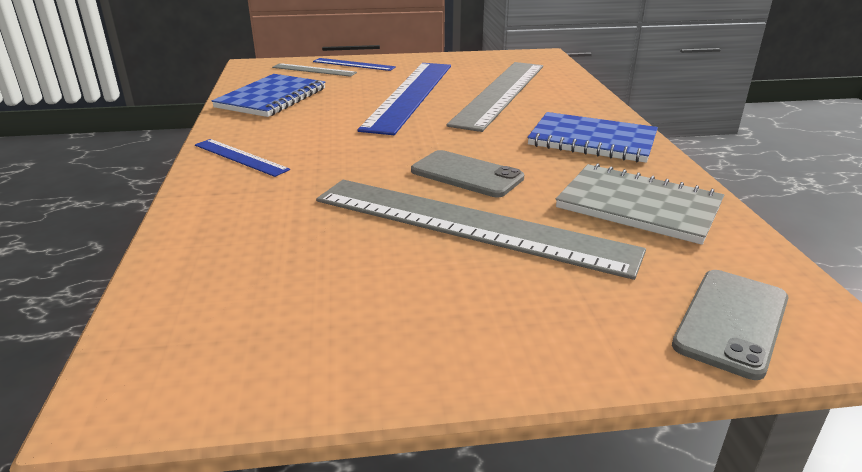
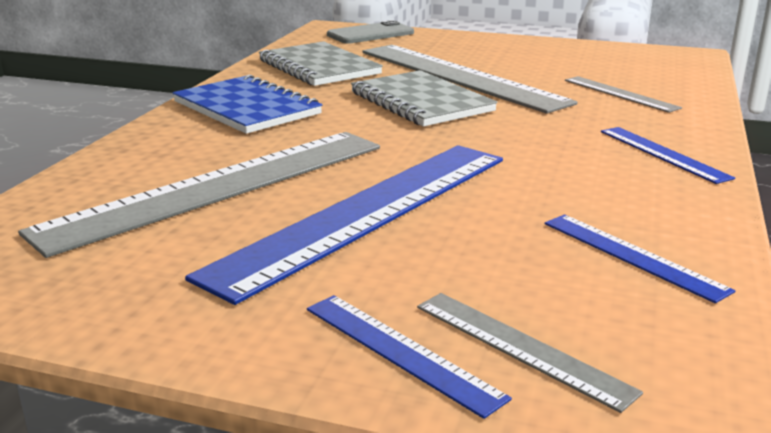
camera: 155 degrees left, 5 degrees down
(269, 230) = (620, 94): none -> grey ruler
(271, 98) = (632, 255): blue notebook -> blue ruler
(466, 174) = (421, 102): grey phone -> grey notebook

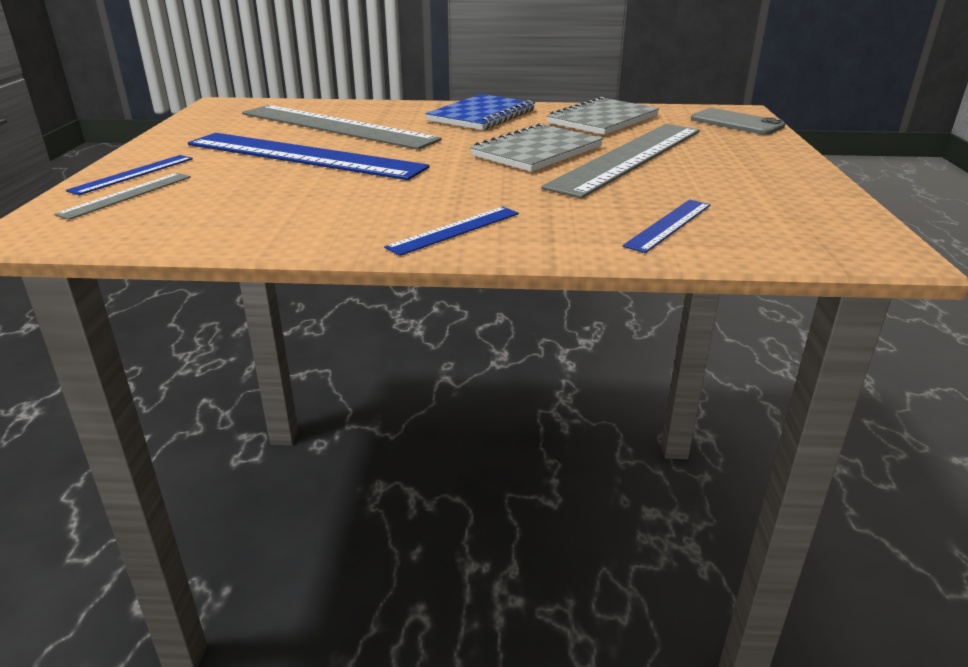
camera: 75 degrees right, 5 degrees up
(620, 94) = (638, 215): grey ruler -> none
(632, 255) = (237, 218): blue ruler -> blue ruler (669, 225)

